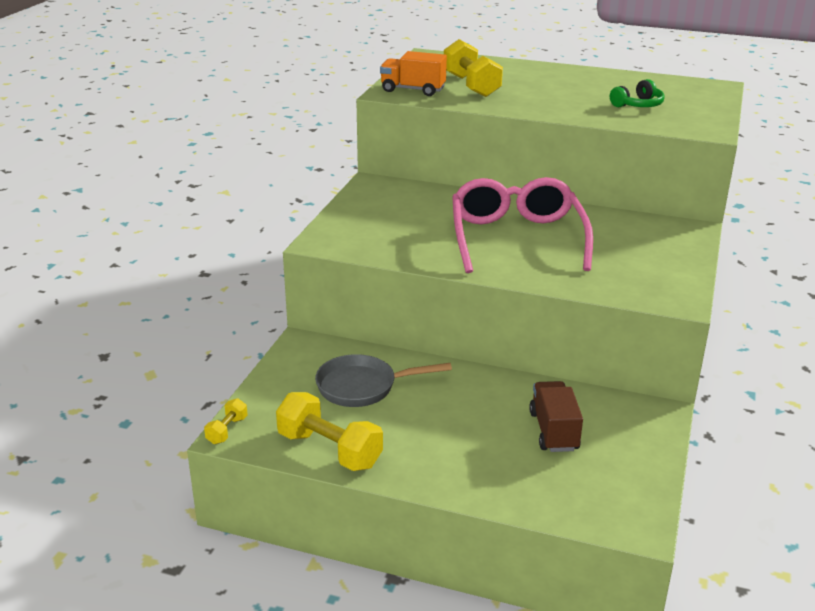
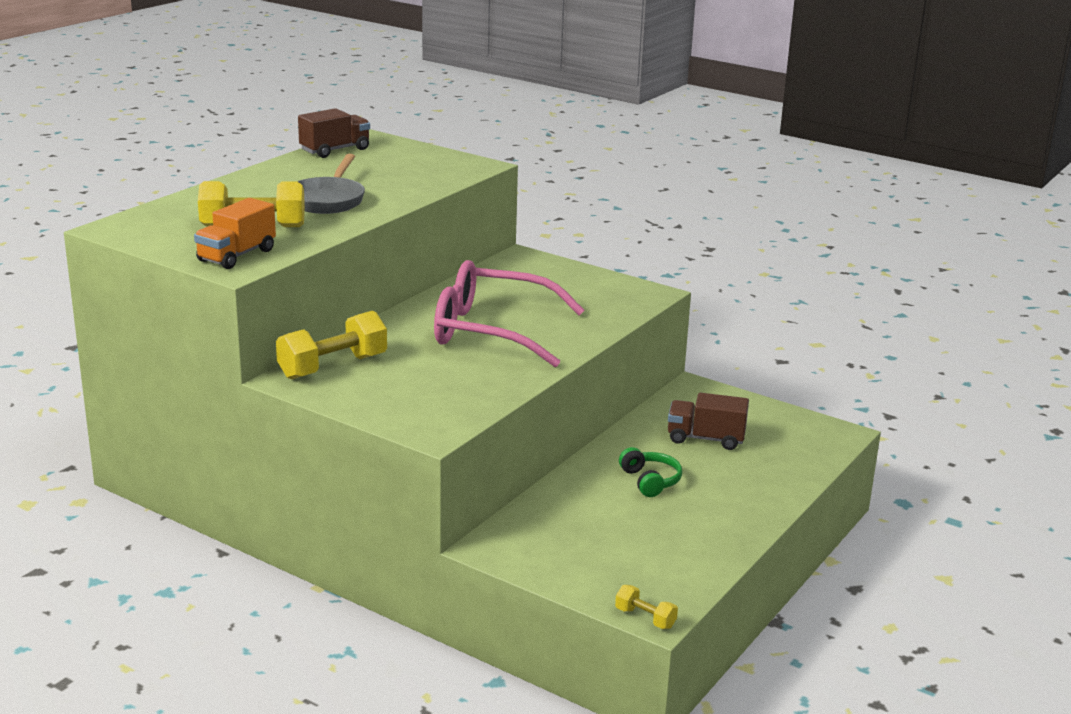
camera: 75 degrees left, 5 degrees down
(329, 450) = (700, 558): yellow dumbbell -> yellow dumbbell (333, 367)
(363, 387) = (595, 522): grey pan -> grey pan (328, 200)
(638, 105) = (388, 174): green headphones -> green headphones (650, 481)
(668, 82) = (335, 150): none -> brown truck

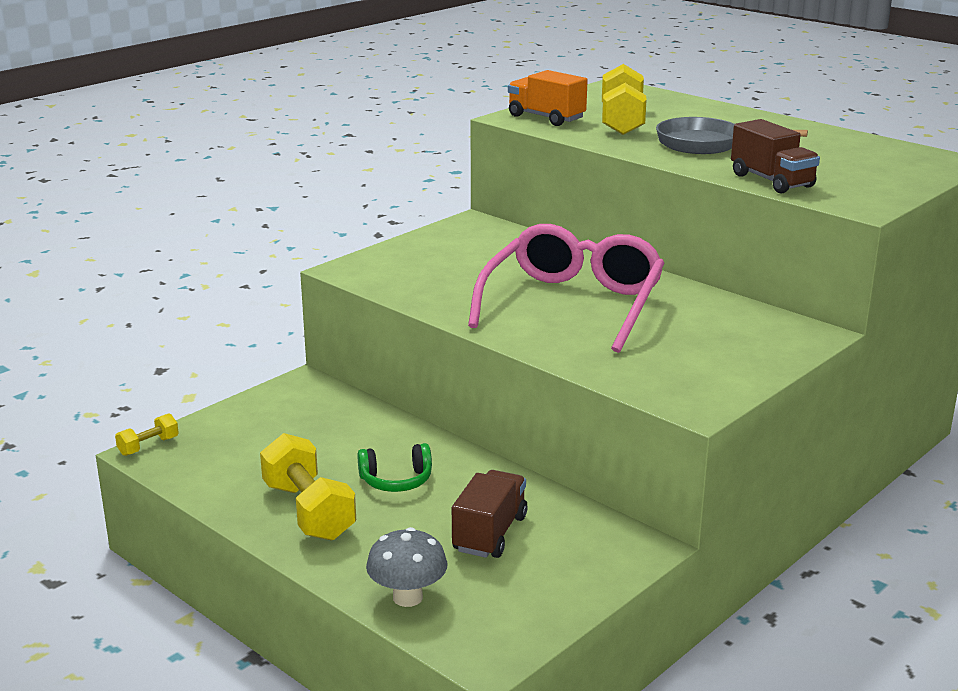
camera: 100 degrees right, 0 degrees up
(333, 367) = (495, 237): yellow dumbbell -> yellow dumbbell (308, 511)
(335, 150) = (887, 148): brown truck -> brown truck (772, 181)
(798, 463) = (407, 597): none -> grey mushroom

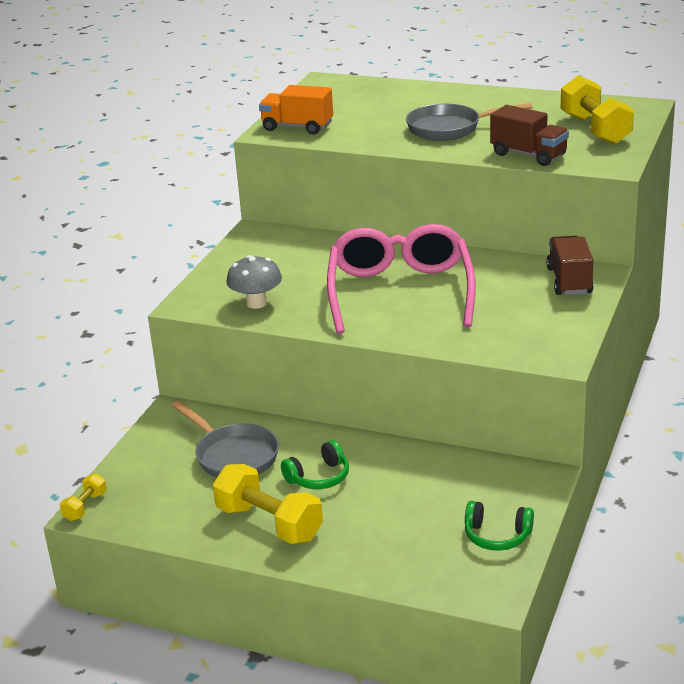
camera: 20 degrees left, 5 degrees up
(328, 437) = (233, 455): none -> grey pan
(407, 597) = (401, 569): grey mushroom -> grey mushroom (256, 303)
(490, 533) = (424, 500): brown truck -> brown truck (569, 281)
(541, 594) = (497, 536): none -> green headphones
(621, 122) = (363, 118): yellow dumbbell -> yellow dumbbell (595, 129)

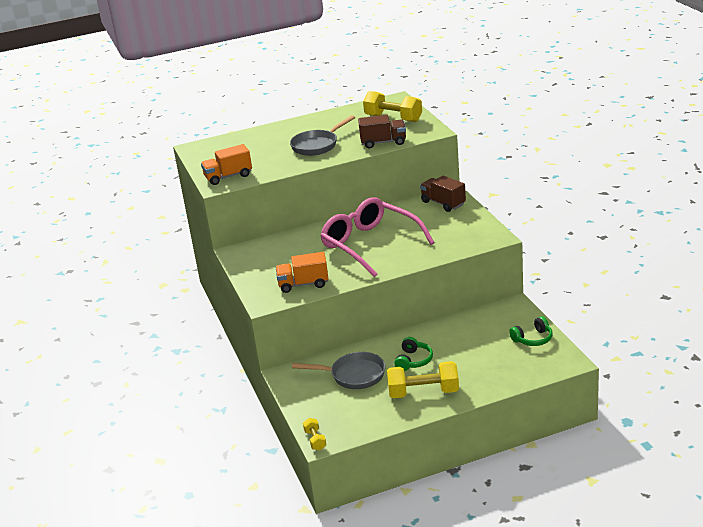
camera: 40 degrees left, 0 degrees up
(256, 303) = (303, 284): grey mushroom -> orange truck

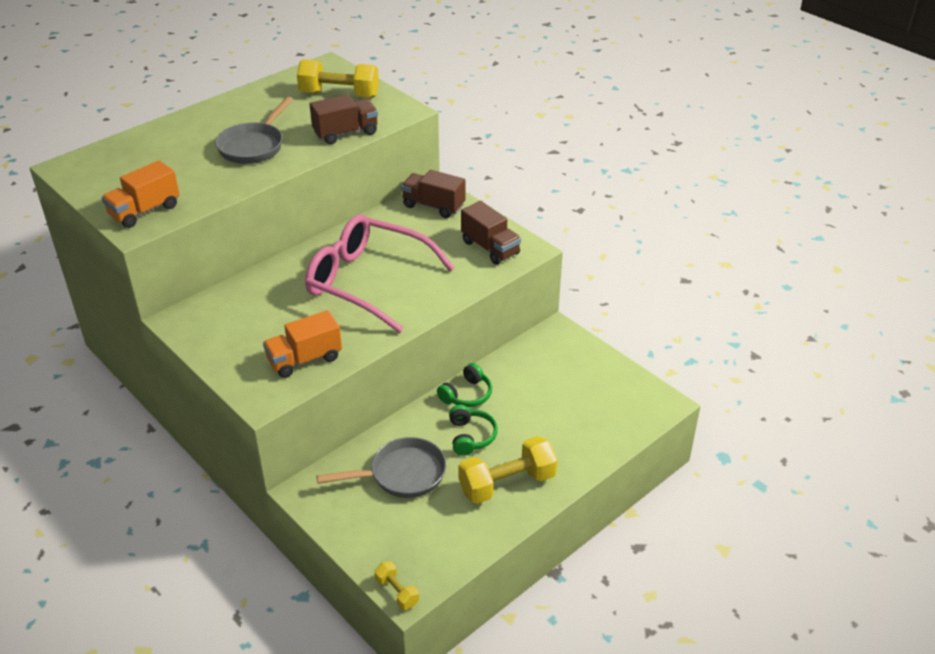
camera: 25 degrees left, 10 degrees up
(469, 234) = (490, 248): none -> brown truck
(533, 339) = (604, 377): green headphones -> green headphones (467, 395)

